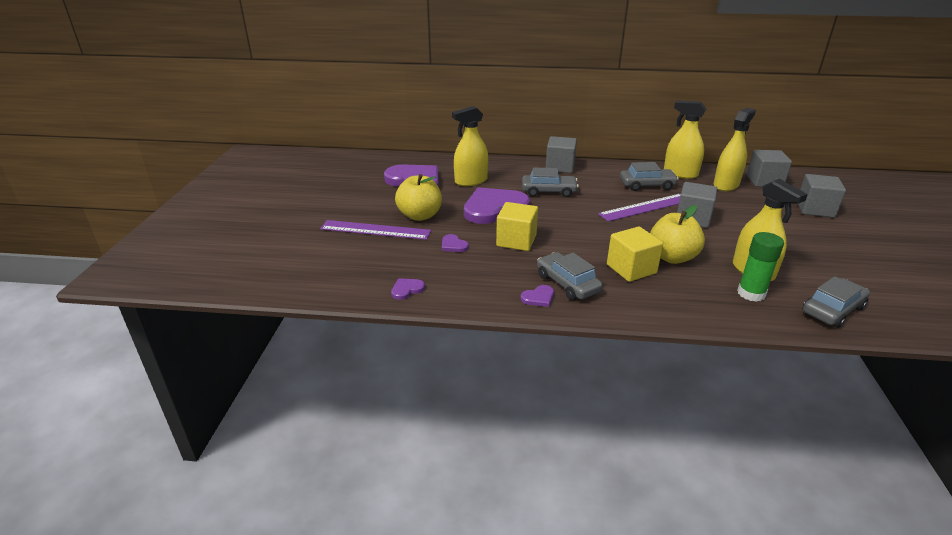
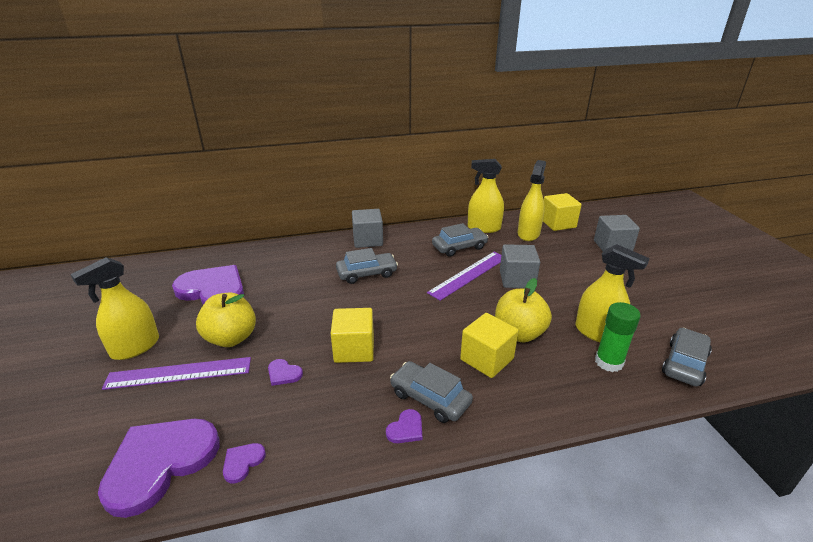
camera: 20 degrees left, 0 degrees up
(471, 181) = (278, 276): yellow spray bottle -> yellow spray bottle (135, 347)
(494, 208) = (315, 308): purple heart -> purple heart (160, 463)
(764, 181) = (558, 223): grey cube -> yellow cube

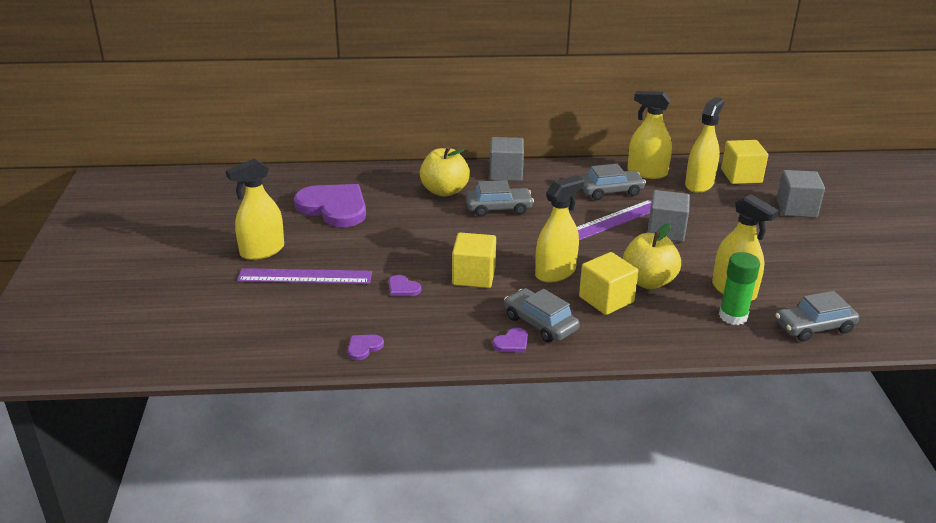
camera: 10 degrees right, 0 degrees up
(160, 463) = (294, 339): purple heart -> none
(231, 338) = (353, 253): yellow apple -> yellow apple (444, 191)
(431, 335) = (555, 272): none -> yellow spray bottle
(684, 364) = (814, 327): grey car -> grey car turned 150 degrees counterclockwise

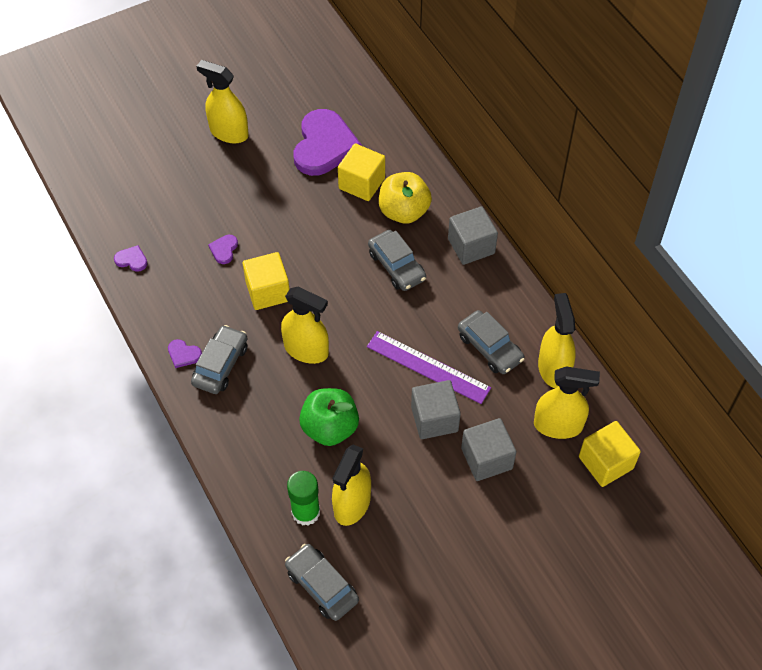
camera: 65 degrees right, 25 degrees up
(305, 276) = (206, 178): purple ruler -> none
(606, 299) = (282, 403): yellow cube -> yellow cube (361, 183)
(648, 281) = (330, 428): yellow apple -> green apple
(796, 208) = (559, 533): grey cube -> grey cube (486, 458)

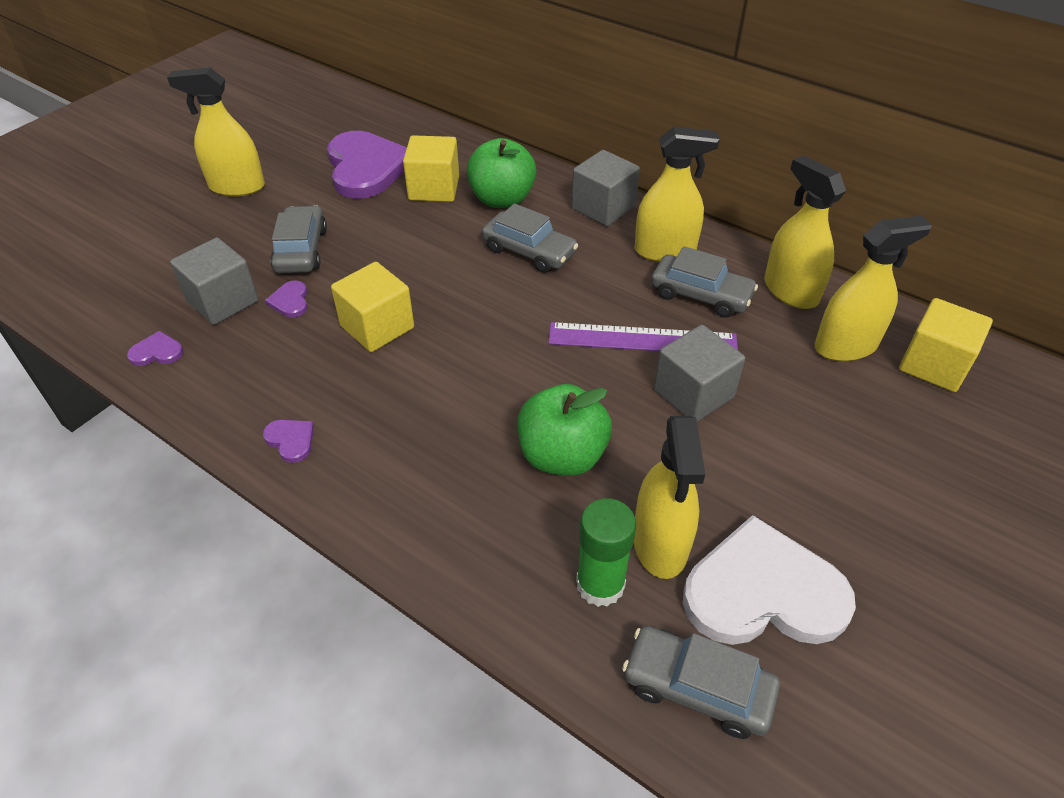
camera: 25 degrees left, 10 degrees down
(183, 354) = (291, 440): purple heart -> purple heart turned 135 degrees counterclockwise
(221, 365) = (355, 434): grey car -> grey car (301, 250)
(306, 350) = (469, 374): yellow spray bottle -> yellow spray bottle (665, 251)
(390, 554) = (763, 591): none -> white heart
(404, 211) = (502, 199): yellow apple -> green apple
(486, 458) = (794, 414): grey cube -> grey cube (223, 301)

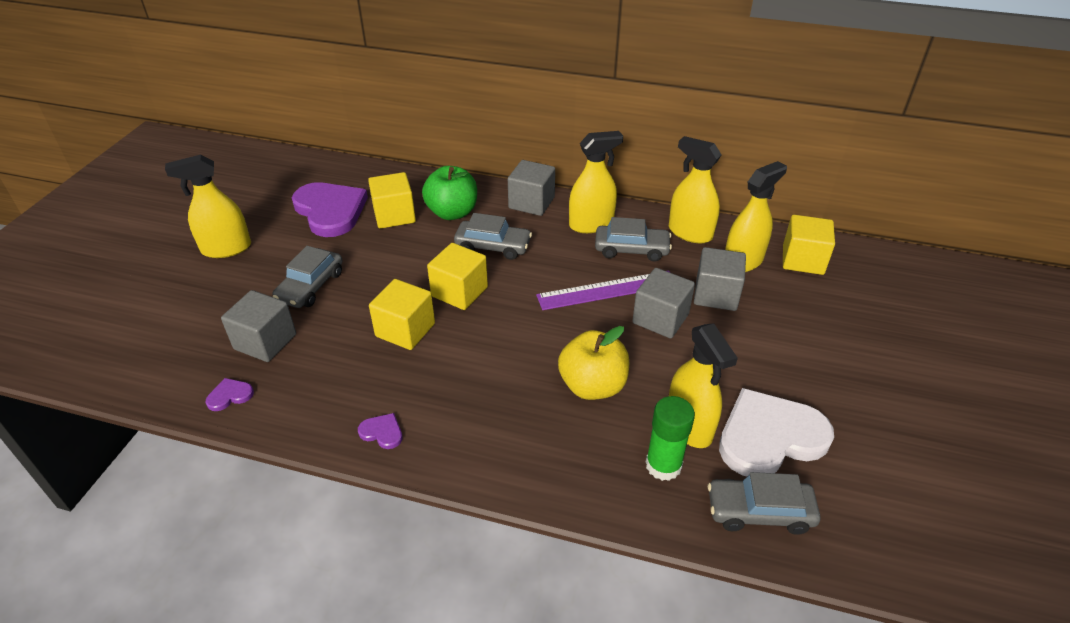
camera: 20 degrees left, 5 degrees down
(290, 301) = (323, 328): purple heart -> none
(301, 250) = (310, 286): grey car -> grey car turned 135 degrees counterclockwise
(461, 297) = (459, 292): none -> yellow cube
(562, 456) = (592, 386): green apple -> yellow apple
(785, 381) = (716, 295): none -> grey cube

